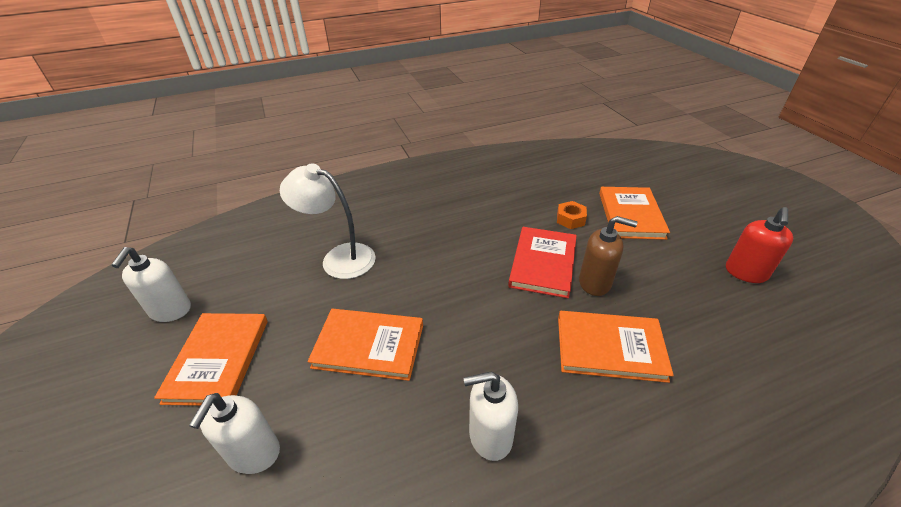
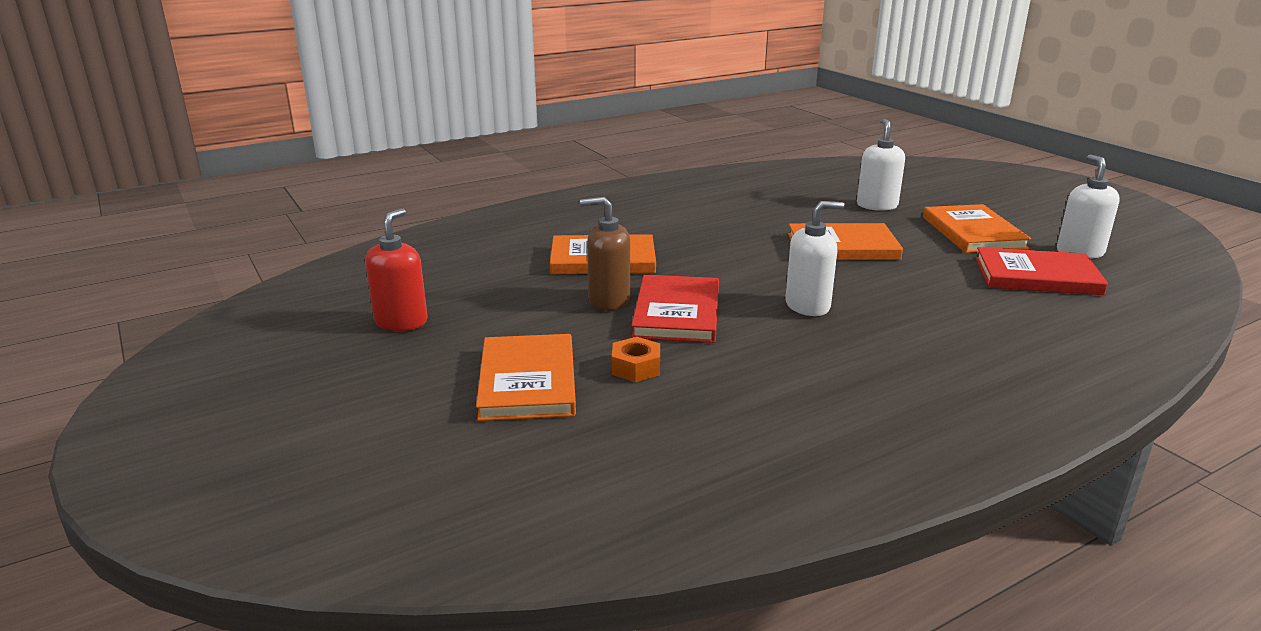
camera: 170 degrees right, 15 degrees down
(250, 280) = (1037, 276): none -> red book
(339, 258) = (957, 300): white lamp -> none
(490, 436) = (707, 219): white soap dispenser -> white soap dispenser (808, 306)

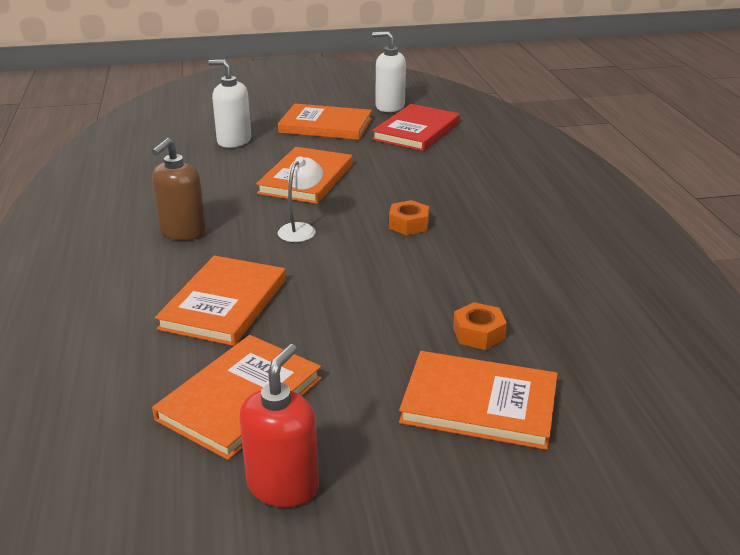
camera: 70 degrees left, 5 degrees up
(401, 322) = (283, 485): red soap dispenser -> red soap dispenser turned 75 degrees clockwise
(488, 289) = (240, 399): none -> orange book
(608, 300) = (329, 320): brown soap dispenser -> brown soap dispenser (183, 232)
(677, 313) = (382, 288): red book -> none
(745, 263) = (301, 229): none -> white lamp
(808, 306) = (408, 224): white soap dispenser -> orange nut

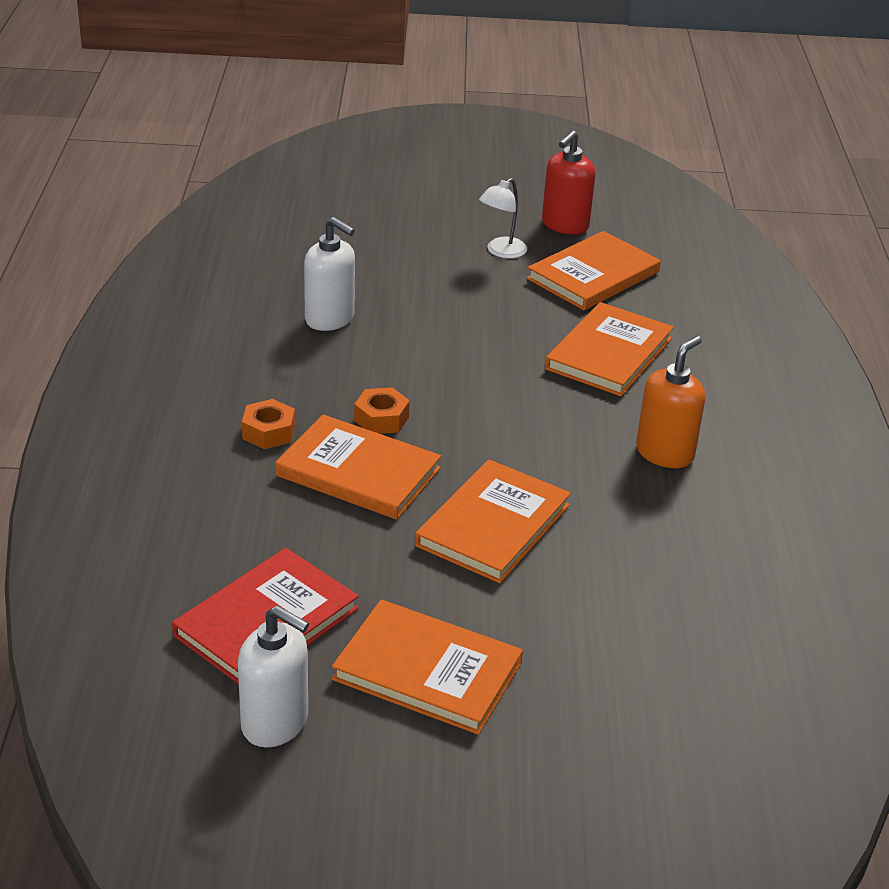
camera: 170 degrees left, 5 degrees up
(183, 232) = (665, 453): brown soap dispenser -> orange soap dispenser
(234, 141) = (604, 649): white soap dispenser -> white soap dispenser (330, 319)
(301, 229) = (516, 433): white lamp -> white lamp (501, 252)
(478, 333) = (377, 291): orange nut -> orange nut (269, 432)
(479, 403) = (408, 245): orange book -> orange book (358, 472)

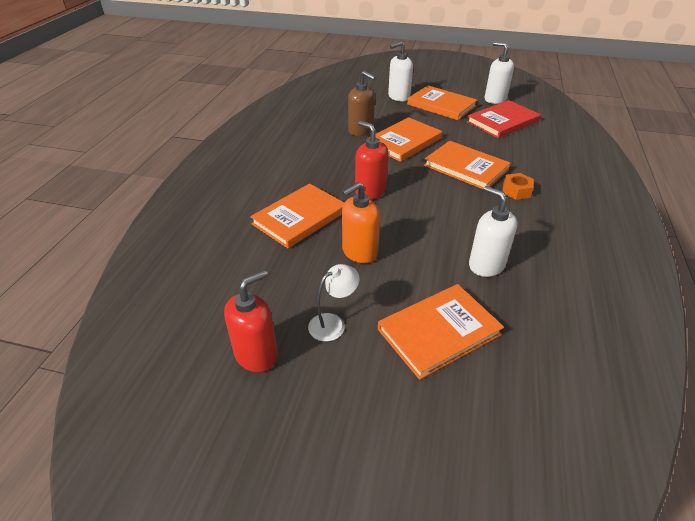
camera: 165 degrees left, 5 degrees up
(381, 419) = (452, 192): orange nut -> none
(521, 405) = (370, 191): none -> red soap dispenser
(553, 696) = (398, 97): none -> white soap dispenser
(593, 275) = (269, 286): orange book -> orange book (439, 332)
(599, 548) = (361, 130): none -> brown soap dispenser
(665, 453) = (306, 161): orange soap dispenser -> orange soap dispenser (359, 252)

